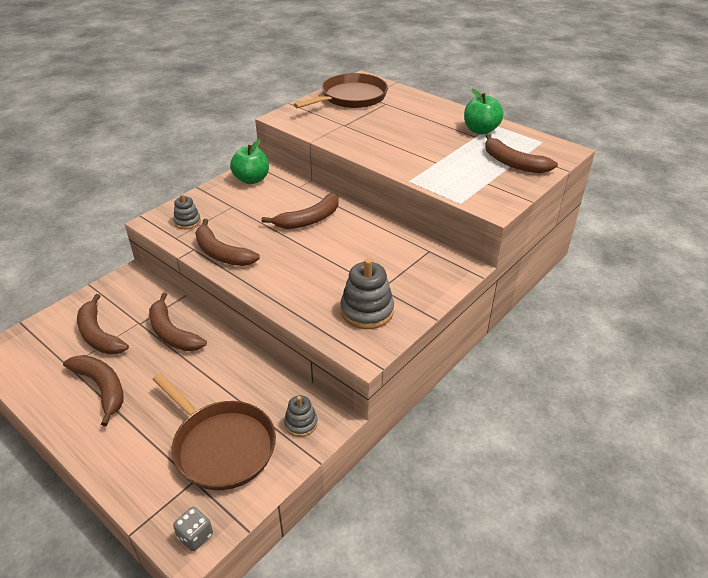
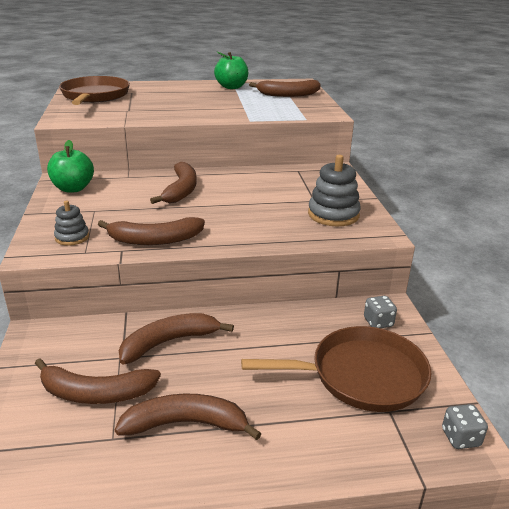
camera: 50 degrees left, 10 degrees down
(172, 333) = (169, 342): brown banana -> brown banana turned 150 degrees clockwise
(301, 423) = (378, 322): grey stacking toy -> grey dice

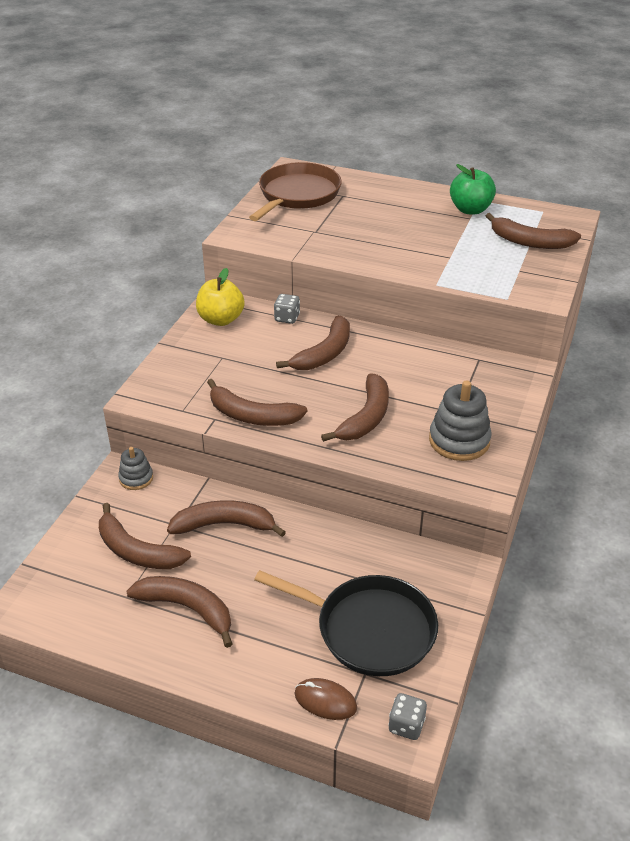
camera: 30 degrees right, 10 degrees up
(72, 237) = (182, 388): grey stacking toy -> grey stacking toy (136, 478)
(73, 188) = (221, 319): green apple -> yellow apple
(251, 218) = (366, 417): none -> brown banana
(362, 375) = (370, 629): brown pan -> black pan
(378, 322) = (437, 581): grey dice -> grey dice (287, 318)
(379, 449) = (325, 701): none -> brown mouse

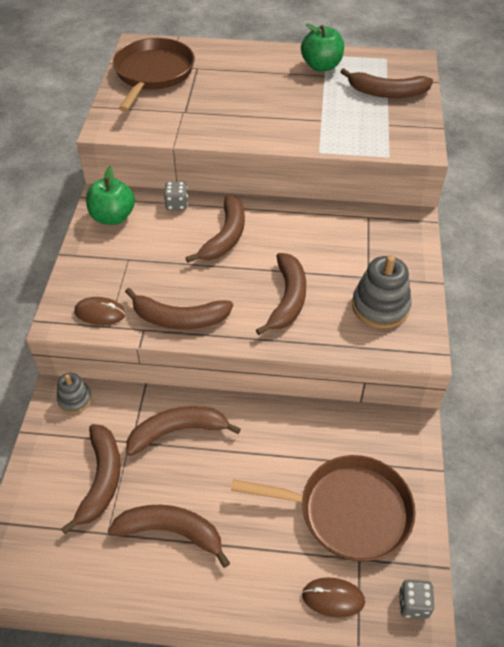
camera: 15 degrees left, 10 degrees up
(136, 551) = (101, 480): brown banana -> brown banana turned 105 degrees counterclockwise
(179, 398) = (100, 313): none -> brown mouse
(221, 319) = (113, 217): yellow apple -> green apple
(370, 629) = (348, 511): black pan -> brown pan

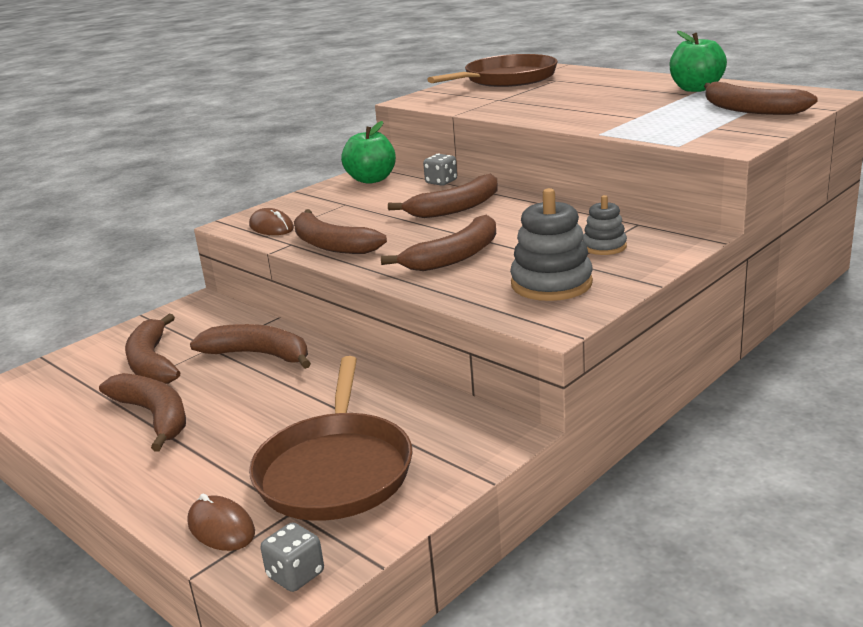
camera: 40 degrees right, 25 degrees down
(75, 399) = (208, 309): grey stacking toy -> grey stacking toy (604, 247)
(101, 480) = (152, 362): brown banana -> brown banana turned 120 degrees clockwise
(348, 511) = (335, 470): brown pan -> brown pan turned 45 degrees clockwise

